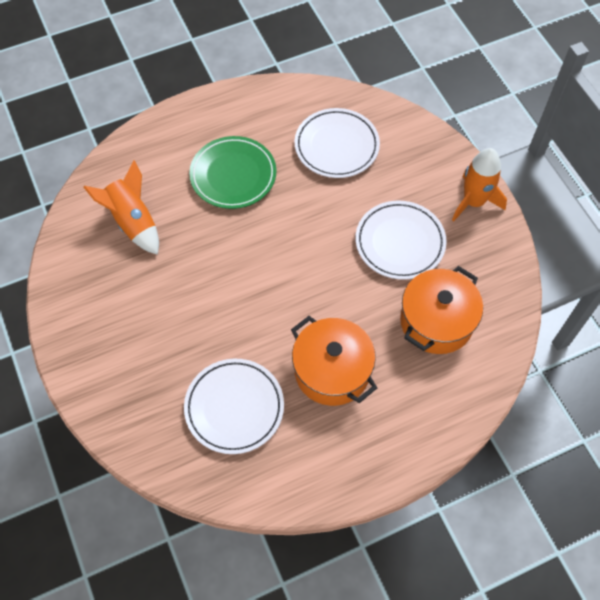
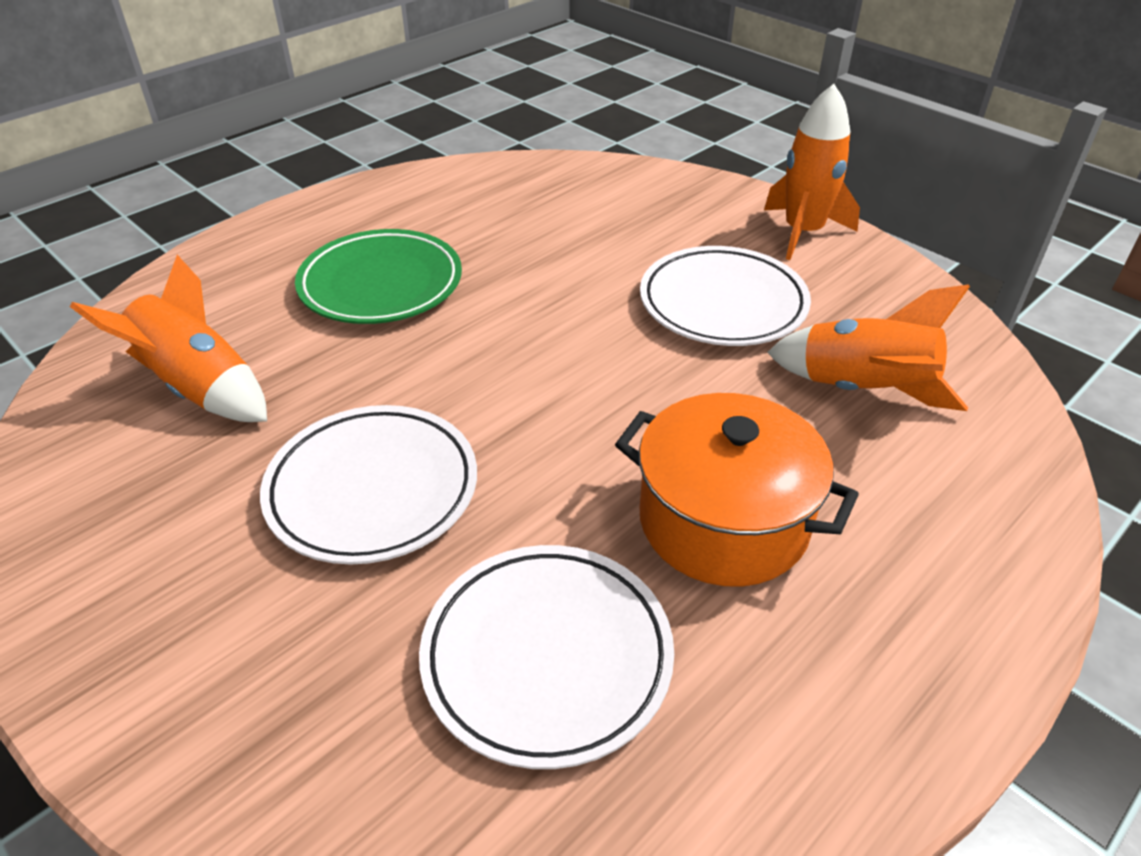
camera: 20 degrees left, 20 degrees down
(336, 146) = (545, 217): white plate -> white plate (372, 489)
(436, 321) = (862, 391): orange pot -> orange rocket

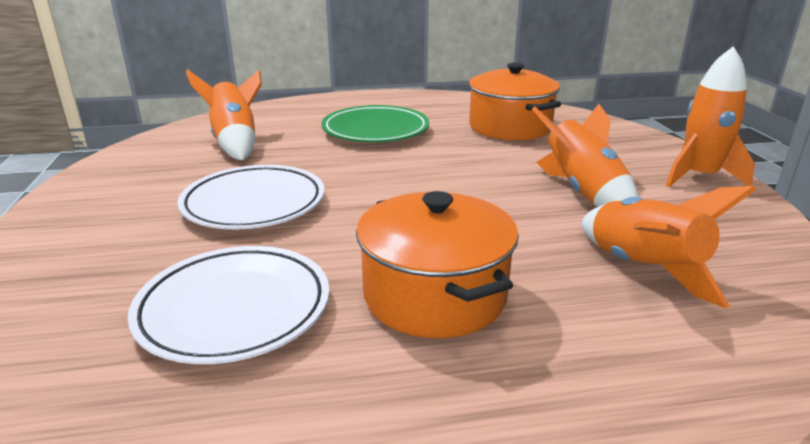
camera: 35 degrees right, 15 degrees down
(545, 217) = (510, 127): none -> orange pot
(722, 303) = (583, 193): white plate -> orange rocket

